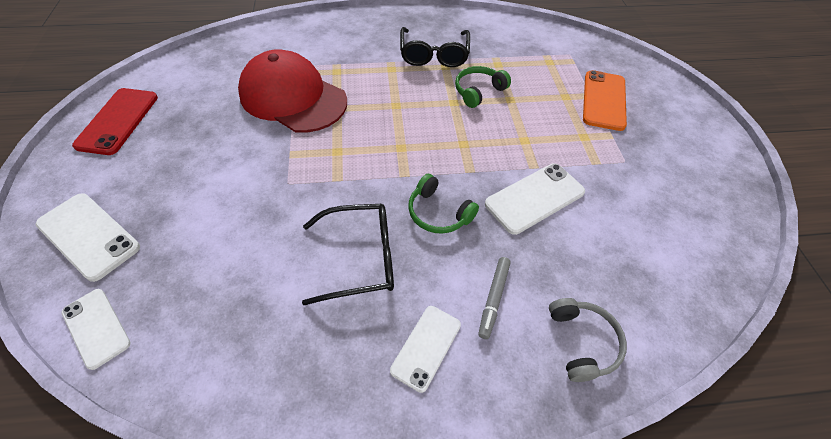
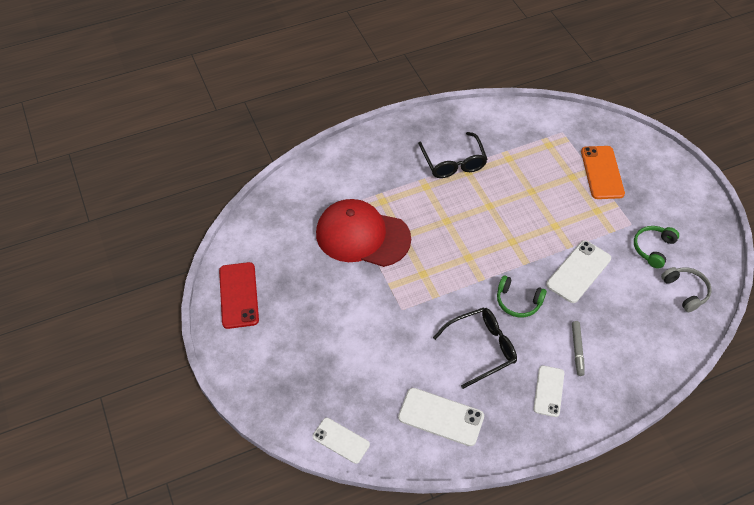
camera: 15 degrees left, 0 degrees up
(88, 236) = (289, 387): white phone -> white phone (441, 417)
(478, 91) = (504, 190): green headphones -> green headphones (653, 248)
(582, 342) = (638, 361): grey headphones -> grey headphones (685, 291)

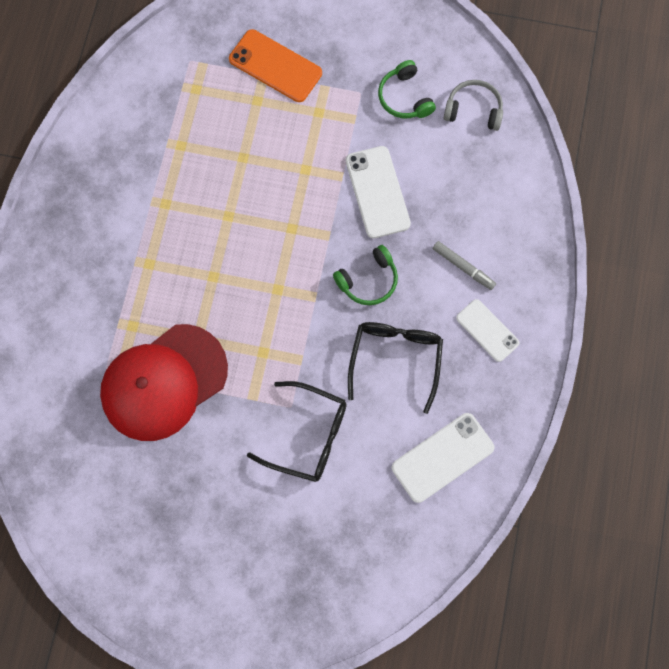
camera: 55 degrees left, 20 degrees up
(239, 295) = (141, 576): red phone -> none
(341, 440) = (399, 578): white phone -> none
(453, 162) = (139, 209): black glasses -> black glasses (308, 436)

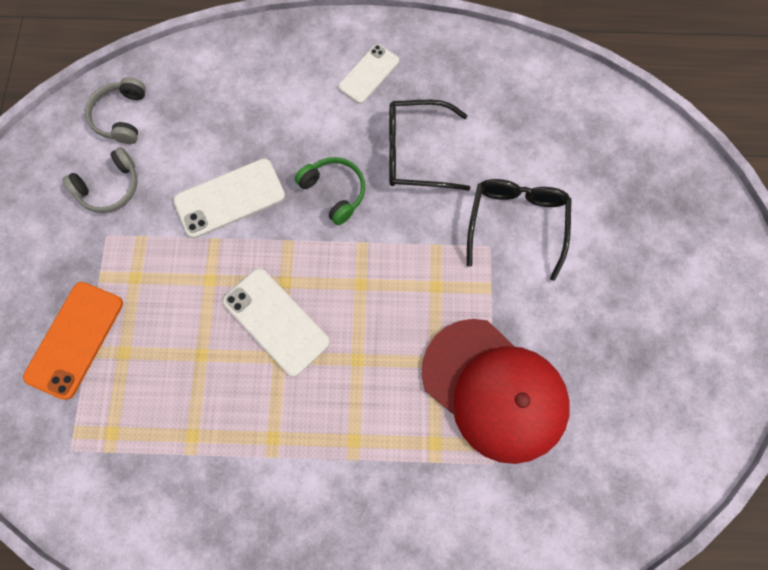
camera: 100 degrees left, 0 degrees up
(404, 97) = (110, 187): green headphones -> grey headphones
(442, 457) = (506, 97): white phone -> white phone (276, 321)
(463, 267) = (305, 104): grey marker -> none

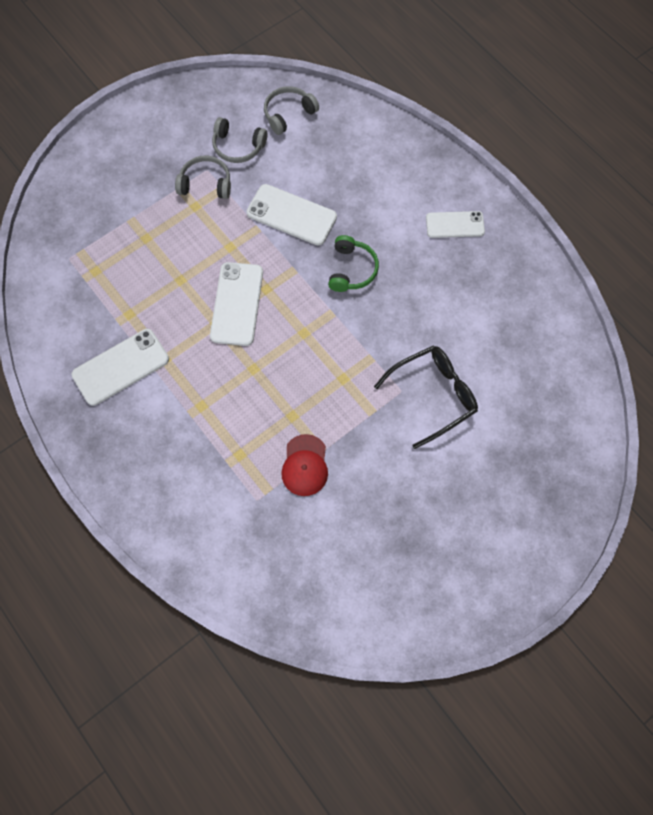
camera: 50 degrees right, 5 degrees down
(75, 339) = (131, 207): orange phone -> none
(120, 248) = (205, 184): none -> grey headphones
(243, 490) = (121, 367): none -> white phone
(415, 152) = (425, 296): black glasses -> none
(494, 390) = (305, 465): red cap -> red cap, size x0.49

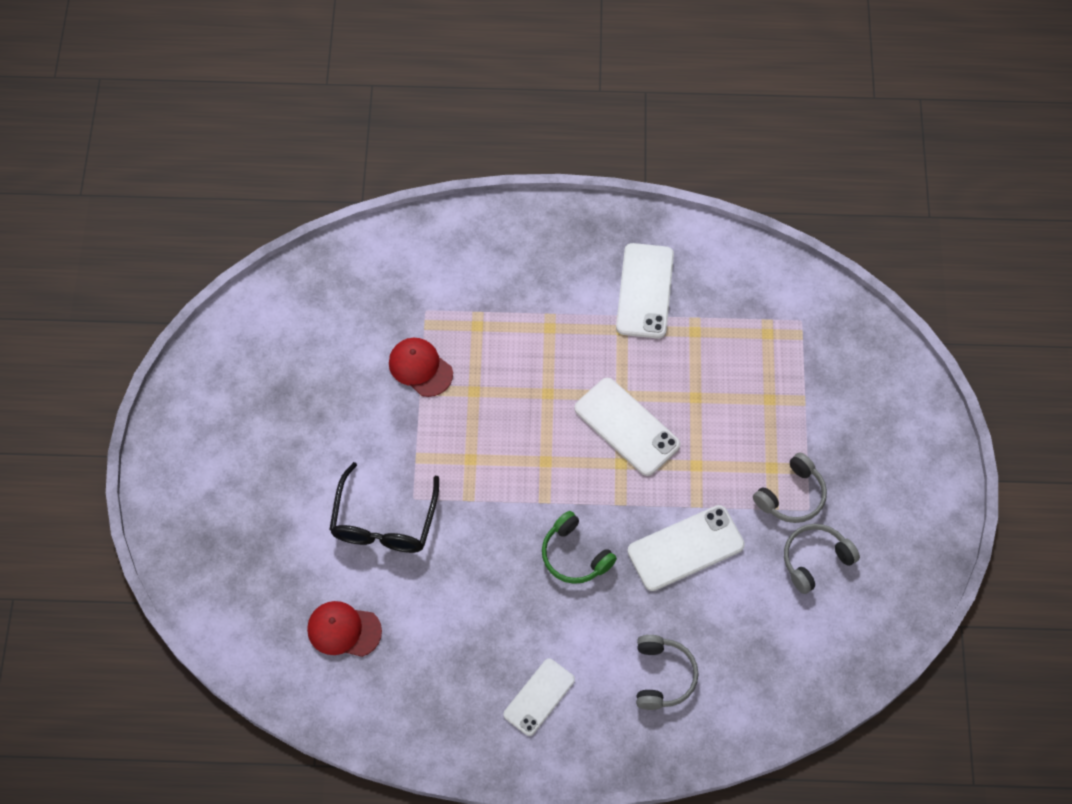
camera: 130 degrees right, 5 degrees down
(288, 114) = (819, 642): grey headphones -> grey headphones (662, 676)
(522, 360) = (344, 630): none -> red cap

